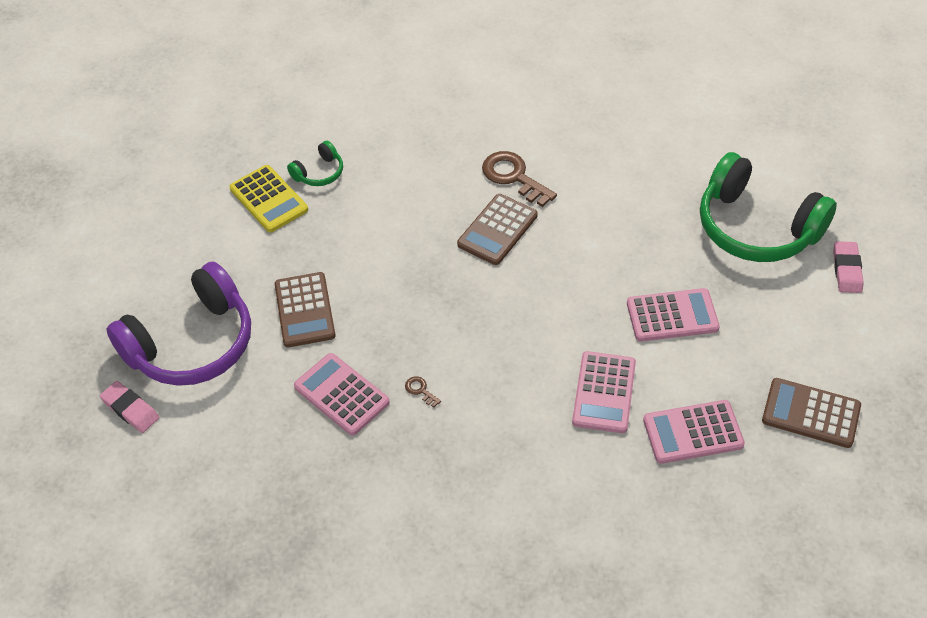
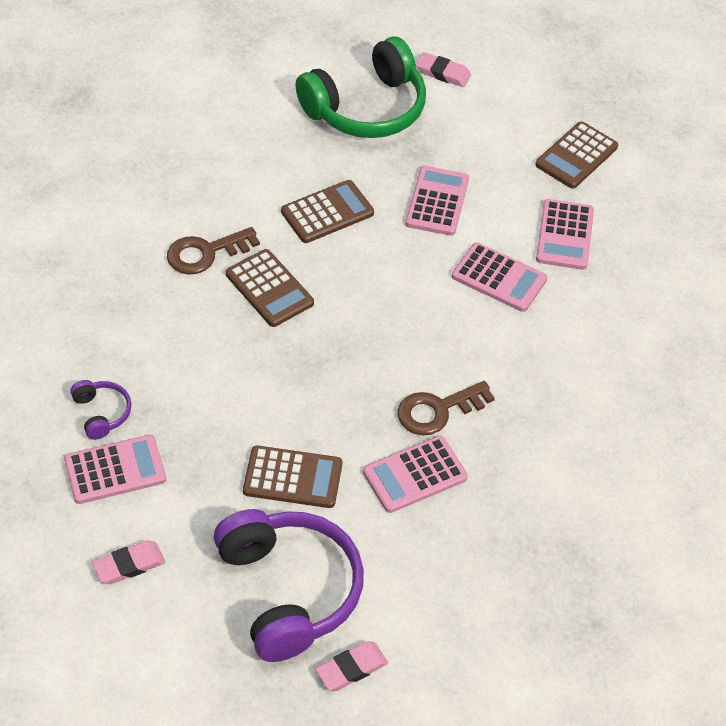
camera: 75 degrees left, 0 degrees up
(185, 238) = (129, 565): none -> pink eraser
(269, 199) = (115, 470): yellow calculator -> pink calculator
(319, 173) = (102, 413): green headphones -> purple headphones
(420, 390) = (437, 410): brown key -> brown key, size x2.30
(608, 240) = (327, 212): none -> brown calculator

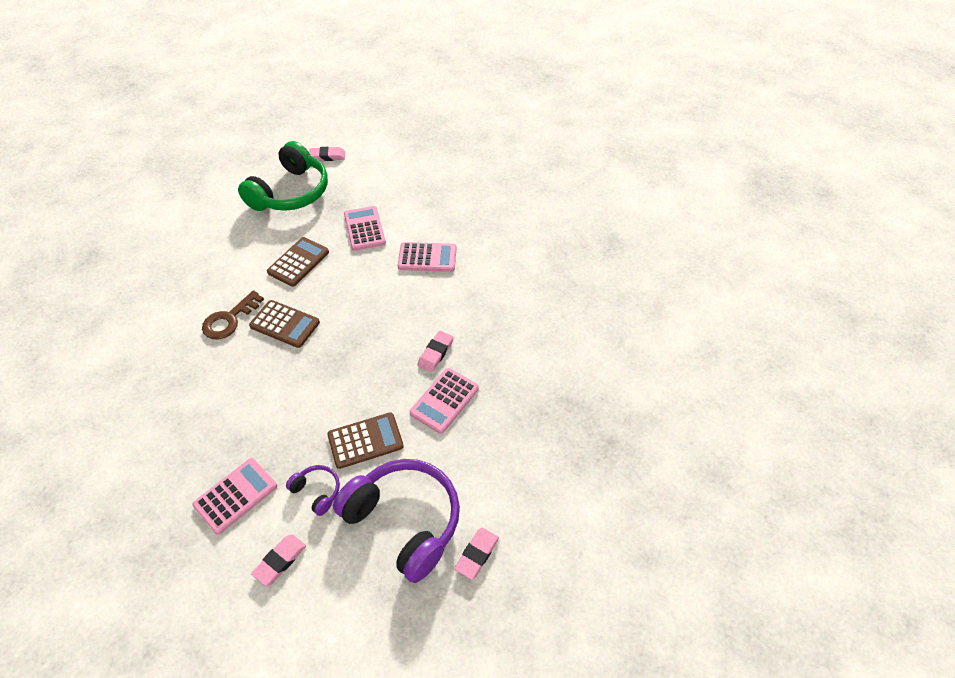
camera: 25 degrees left, 0 degrees up
(102, 413) = (206, 459): purple headphones -> purple headphones (317, 491)
(437, 410) = (435, 353): brown key -> pink eraser
(564, 235) = (451, 218): pink calculator -> none
(576, 156) = (432, 172): brown calculator -> none

